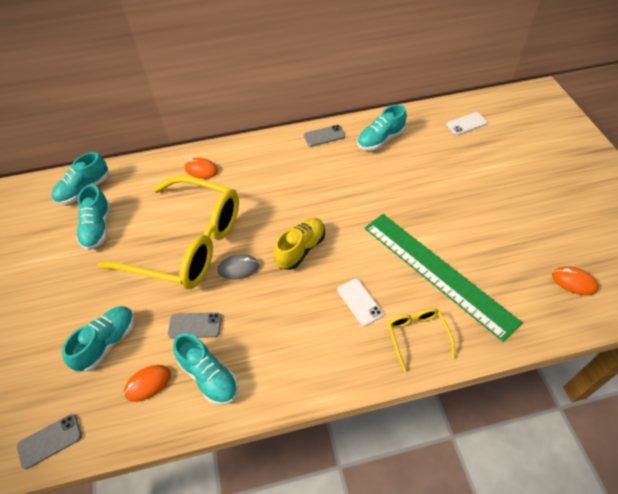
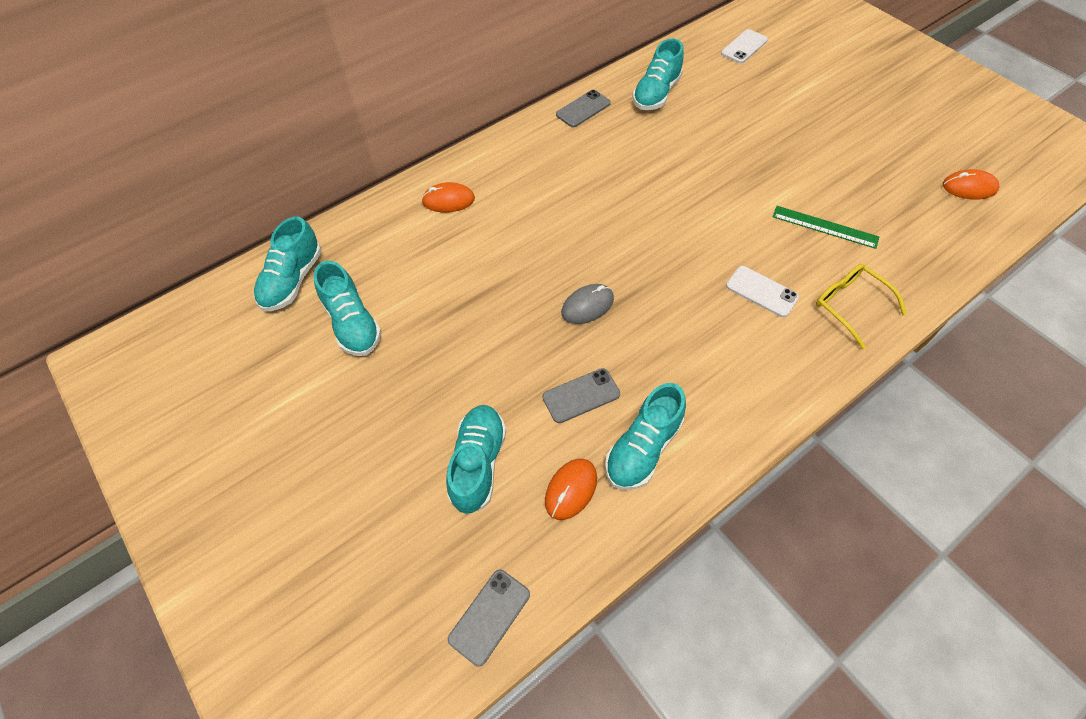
camera: 25 degrees left, 5 degrees up
(189, 244) = (500, 299): yellow glasses -> none
(209, 376) = (643, 448): turquoise shoe -> turquoise shoe turned 105 degrees clockwise
(300, 249) = (649, 255): yellow shoe -> none
(437, 272) = (825, 227): green ruler -> green ruler, size x0.45

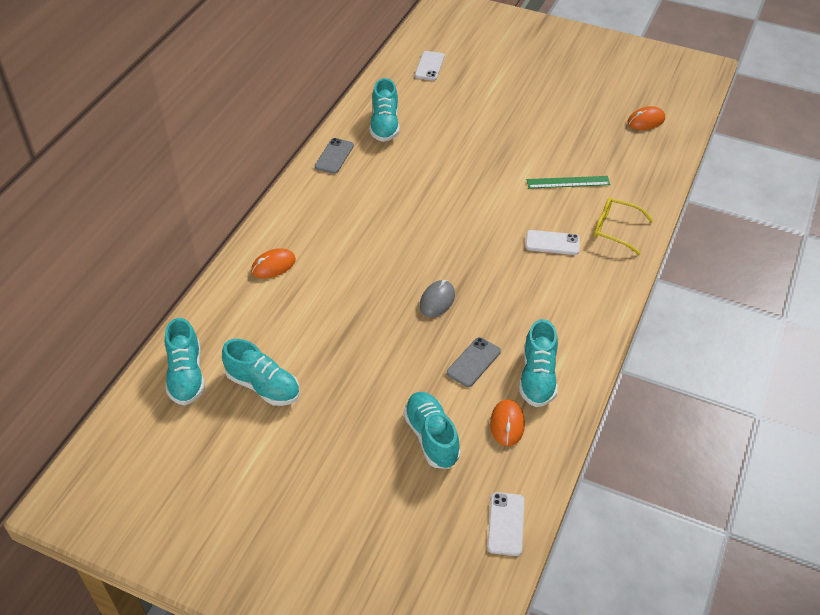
camera: 30 degrees left, 10 degrees down
(489, 616) = (506, 524): grey phone -> white phone

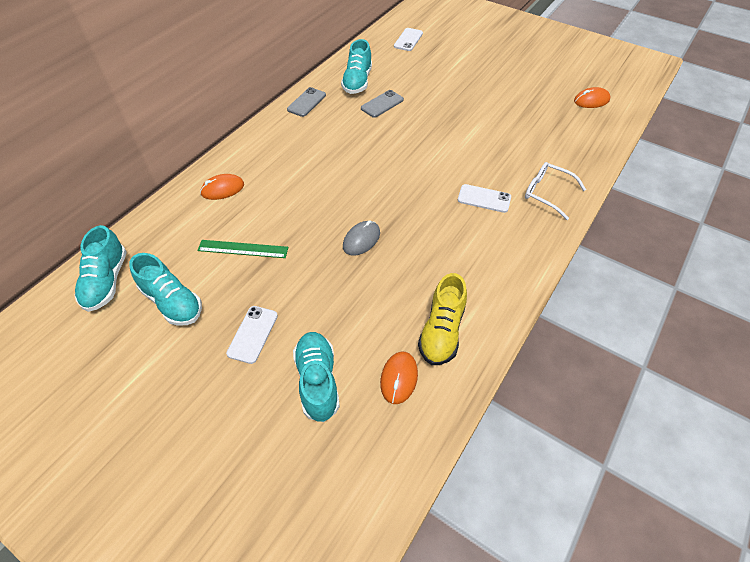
camera: 10 degrees right, 5 degrees up
(473, 362) = (381, 306): grey phone -> grey phone (382, 104)
(506, 524) = (370, 498): white phone -> white phone (252, 334)
(538, 377) = (442, 331): turquoise shoe -> yellow shoe
(568, 182) = (509, 145): green ruler -> green ruler (243, 249)
(614, 229) = (546, 193): yellow glasses -> white glasses

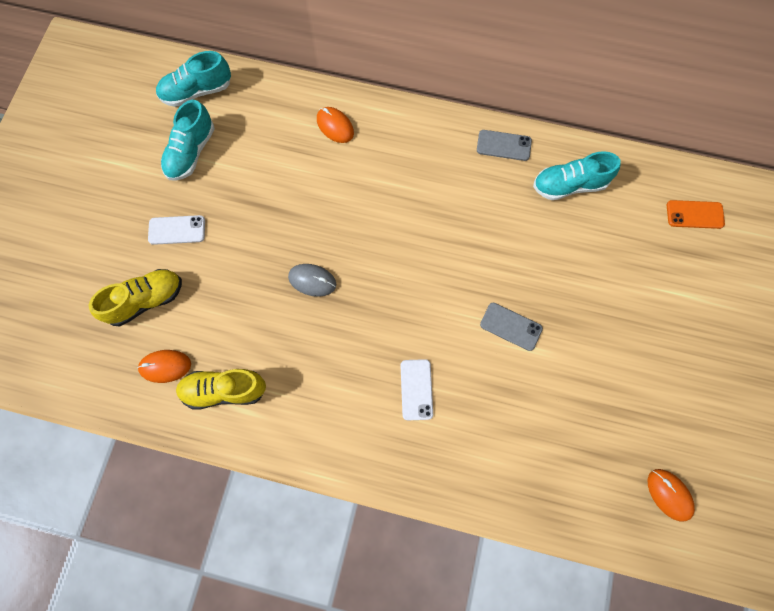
camera: 70 degrees right, 20 degrees up
(243, 249) = (266, 179): green ruler -> none
(318, 381) = (146, 300): turquoise shoe -> yellow shoe
(382, 104) = (538, 228): grey phone -> grey phone (511, 326)
(408, 40) = (694, 214): white phone -> orange phone
(546, 193) = (452, 460): white glasses -> none

